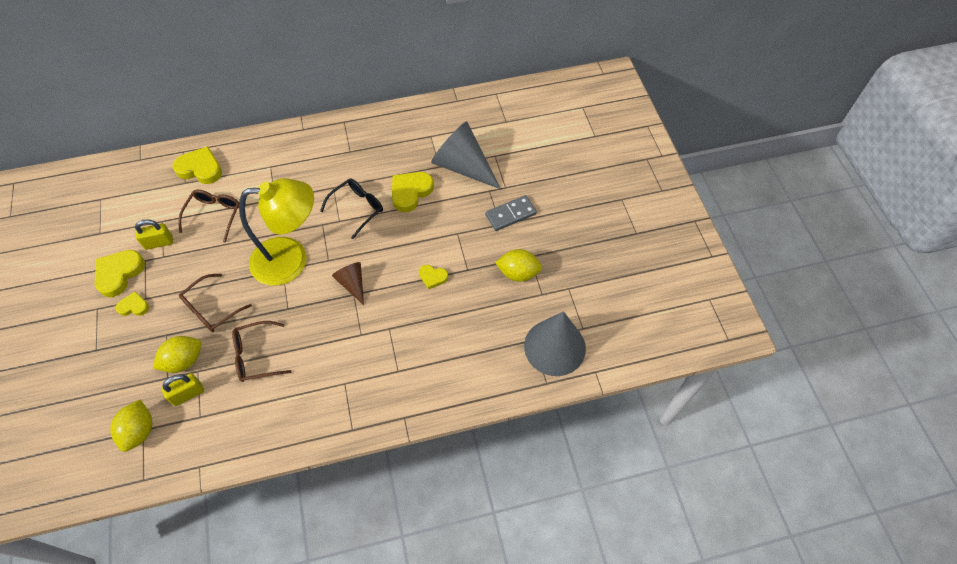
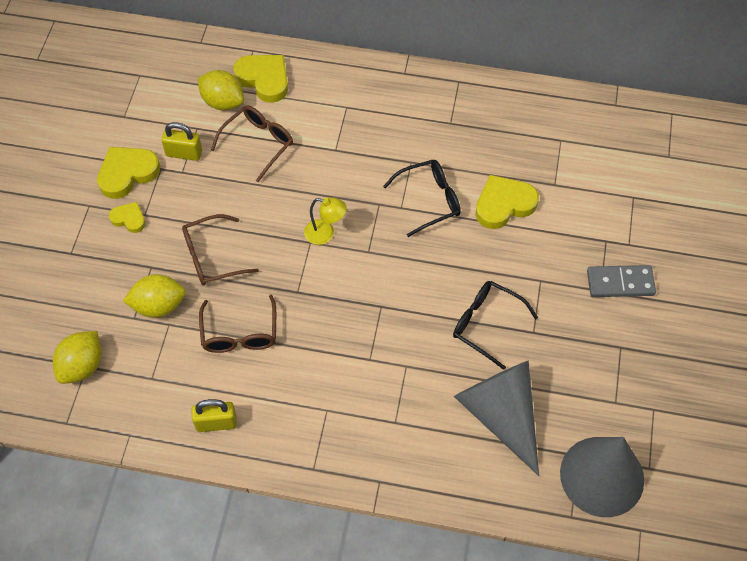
camera: 25 degrees right, 0 degrees up
(188, 394) = (148, 346): yellow padlock -> yellow padlock (216, 423)
(256, 356) = (240, 334): brown glasses -> brown glasses turned 105 degrees counterclockwise
(291, 260) = (325, 234): yellow lamp -> yellow lamp, size x0.41
(352, 284) = (385, 293): brown cone -> none
(433, 277) = (486, 324): yellow heart -> black glasses
(463, 166) = (585, 196): grey cone -> grey cone (500, 415)
(518, 273) = (596, 363): yellow lemon -> yellow lemon (223, 102)

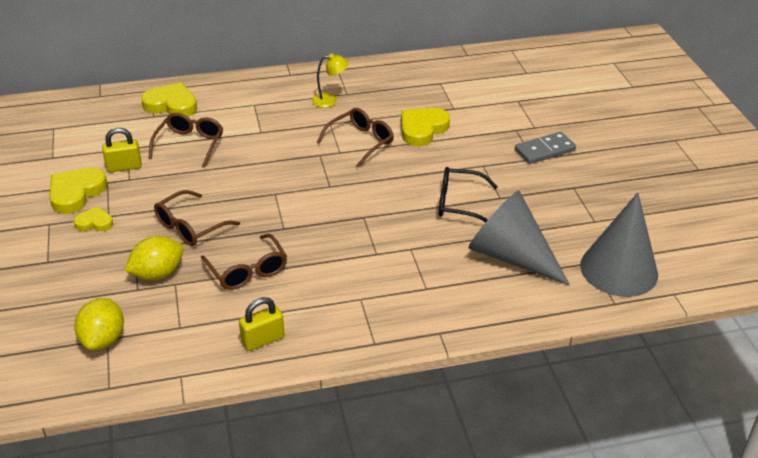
camera: 25 degrees left, 20 degrees down
(223, 102) = (142, 127): yellow lemon -> none
(325, 234) = (285, 185): yellow lamp -> yellow lamp (330, 100)
(430, 200) = (361, 142): black glasses -> brown glasses

